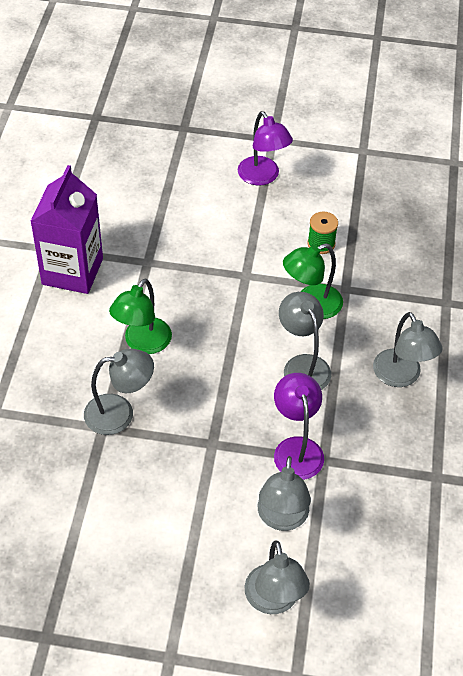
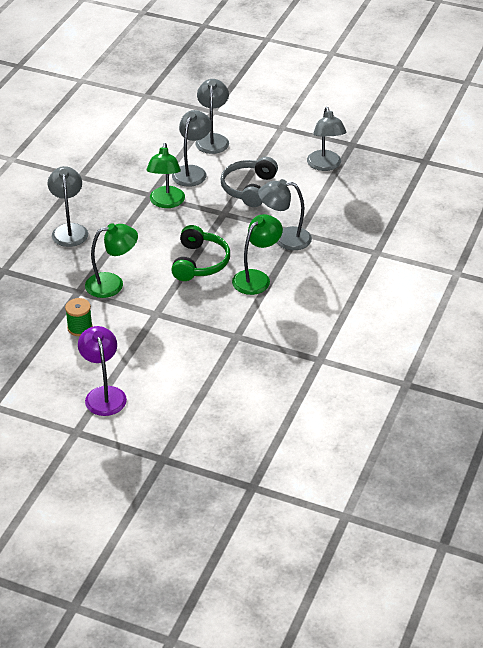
camera: 165 degrees left, 10 degrees down
(72, 271) = (303, 338): purple carton -> none
(189, 499) = (249, 188): none -> grey headphones
(218, 354) = (199, 263): none -> green headphones
(296, 448) = (166, 202): purple lamp -> green lamp
(302, 365) = (139, 247): grey lamp -> grey lamp (325, 165)

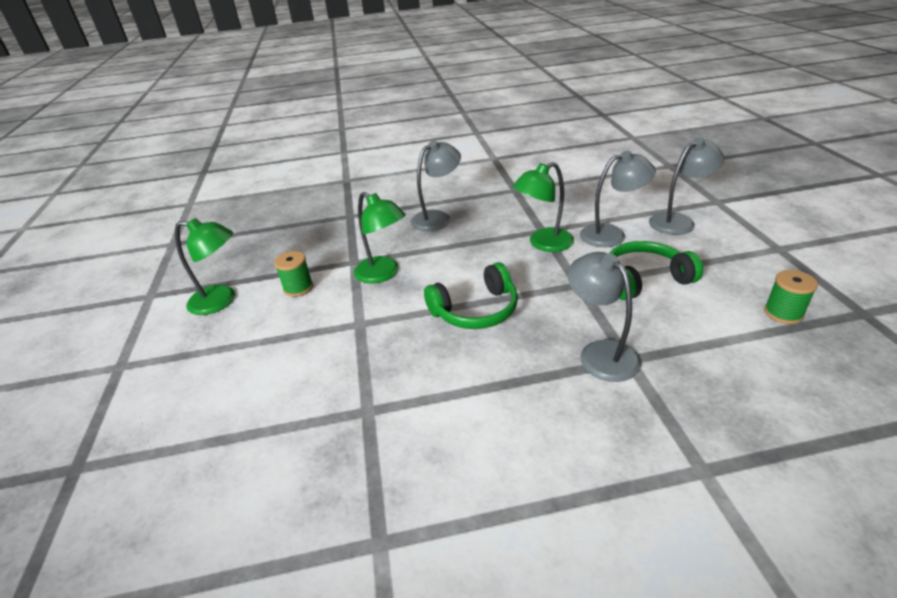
camera: 60 degrees right, 5 degrees down
(104, 394) = (193, 355): purple lamp -> none
(249, 188) = (644, 279): grey headphones -> green headphones
(256, 278) = (497, 368): green lamp -> green lamp (221, 301)
(325, 165) = (783, 313): grey lamp -> green spool

